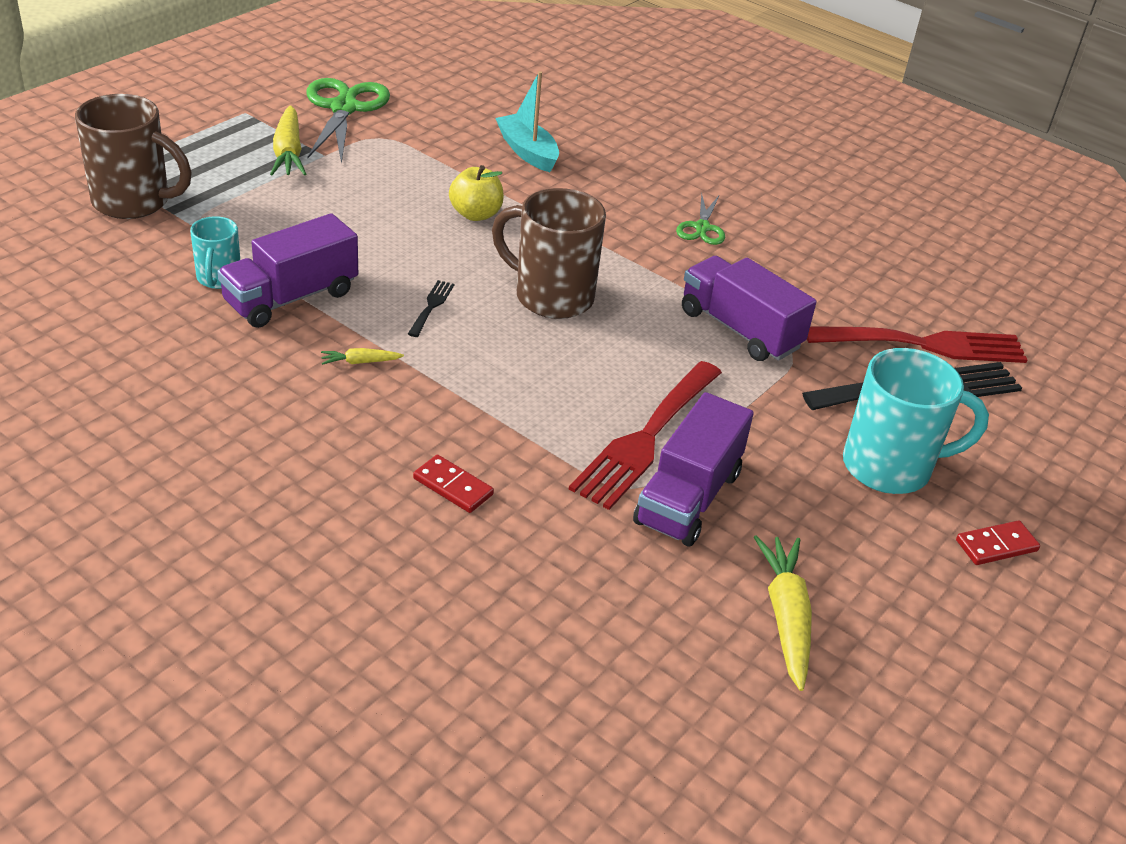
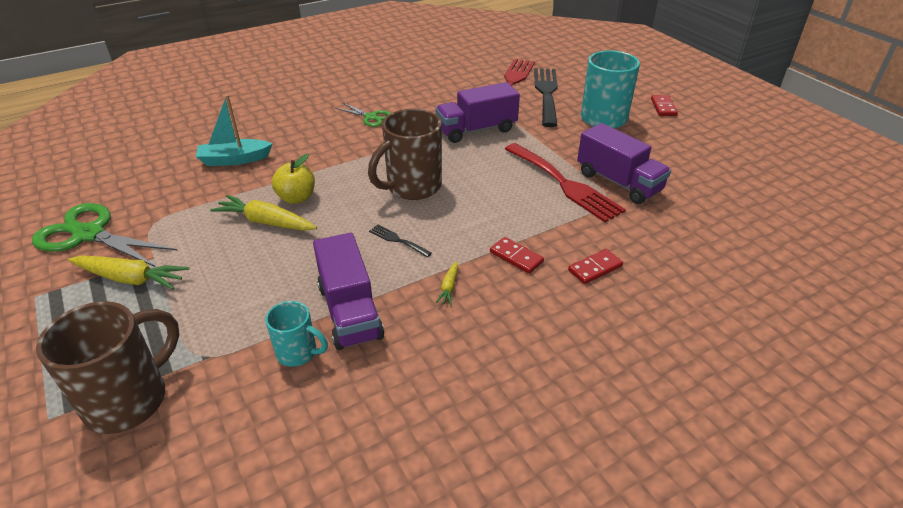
camera: 65 degrees left, 0 degrees up
(444, 410) = (516, 257): none -> red domino
(785, 617) = (712, 175): yellow carrot -> yellow carrot (266, 222)

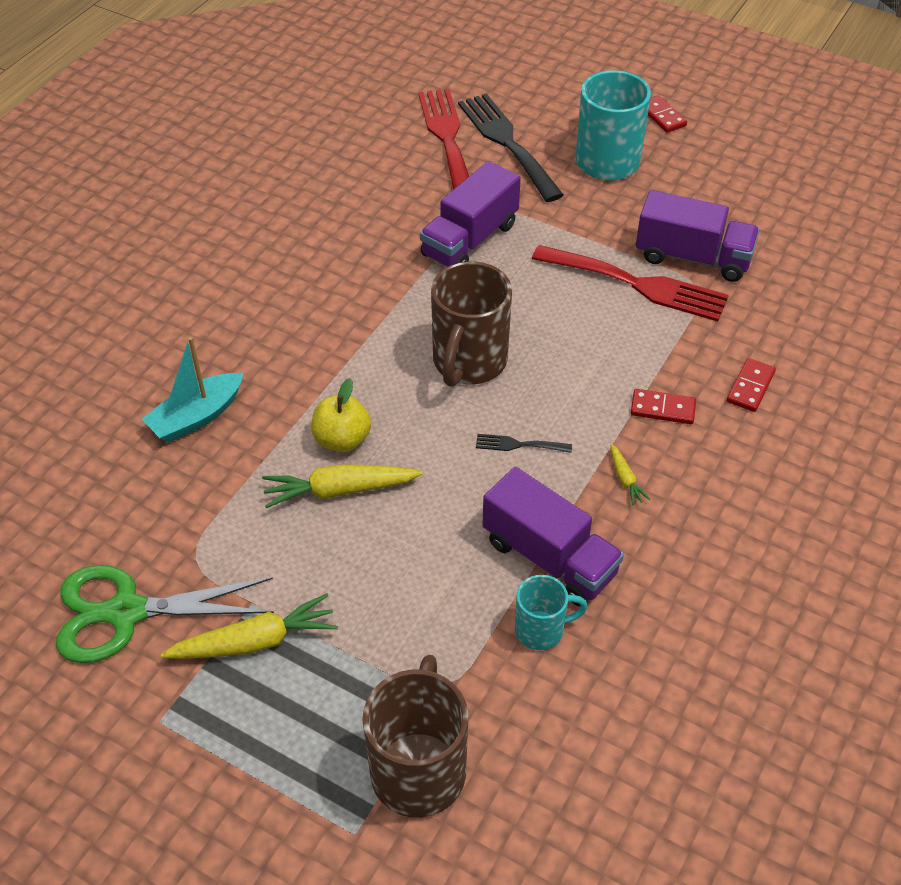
camera: 30 degrees left, 10 degrees up
(370, 117) = (313, 271): green scissors -> none

